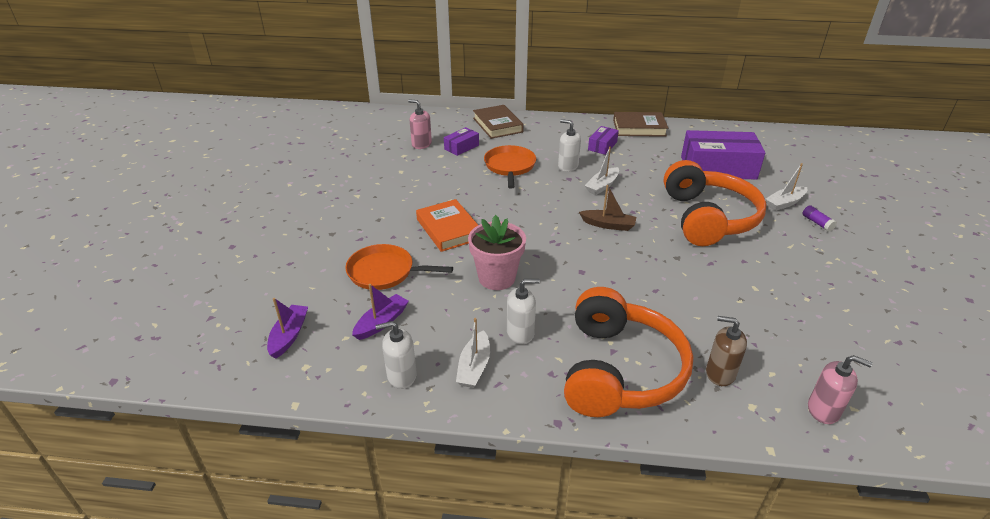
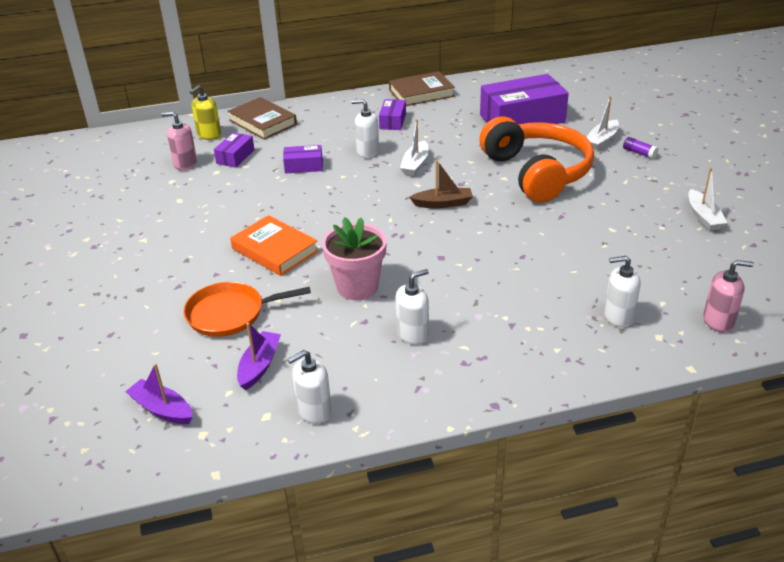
camera: 20 degrees left, 0 degrees up
(289, 335) = (162, 409): purple boat -> purple boat turned 45 degrees counterclockwise
(451, 126) = (209, 135): none -> yellow soap dispenser
(474, 367) = (384, 380): white boat -> white boat (703, 217)
(510, 166) = (304, 166): orange pan -> purple box
(619, 370) = (527, 340): orange headphones -> none
(720, 373) = (618, 316): brown soap dispenser -> white soap dispenser

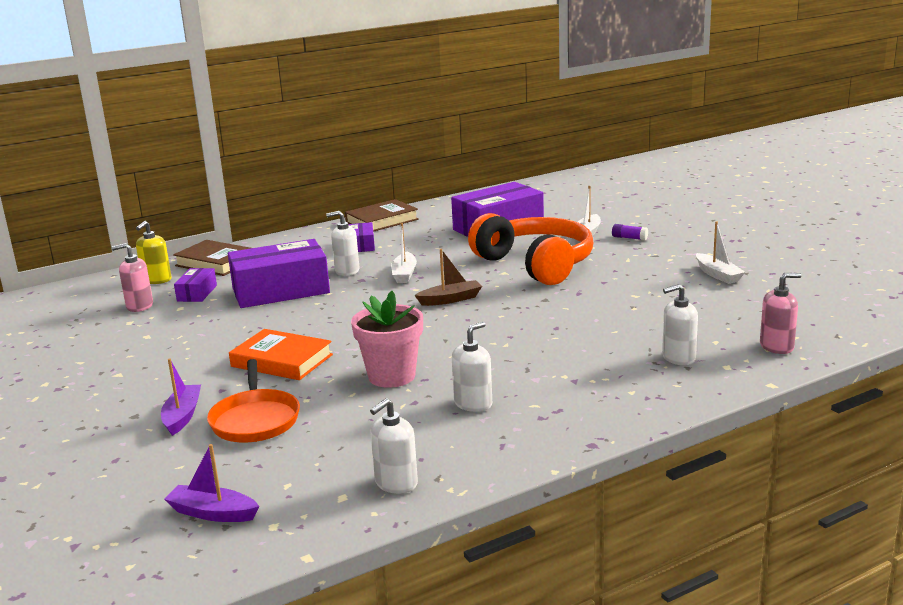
camera: 15 degrees left, 15 degrees down
(230, 314) = (255, 420): orange pan -> orange pan turned 75 degrees counterclockwise
(259, 366) = (312, 457): purple boat -> purple boat (182, 416)
(304, 166) = (280, 291): purple box -> purple box, size x2.10

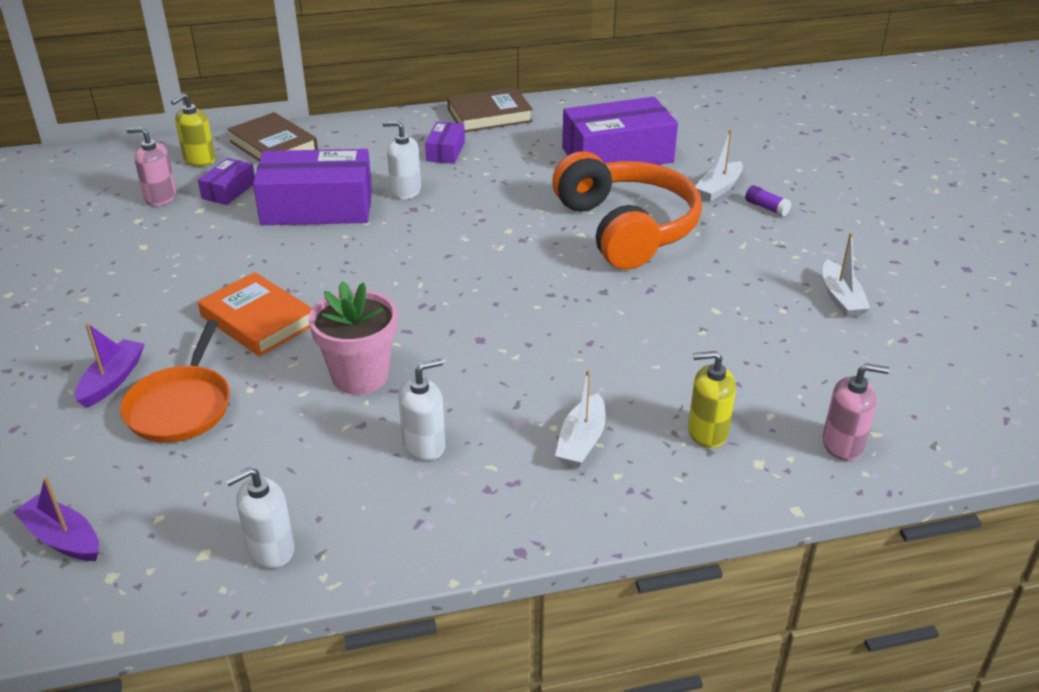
camera: 15 degrees right, 15 degrees up
(404, 274) = (466, 211): white boat -> white boat (581, 441)
(450, 299) = (494, 265): brown boat -> none
(678, 358) = (707, 432): white soap dispenser -> yellow soap dispenser

